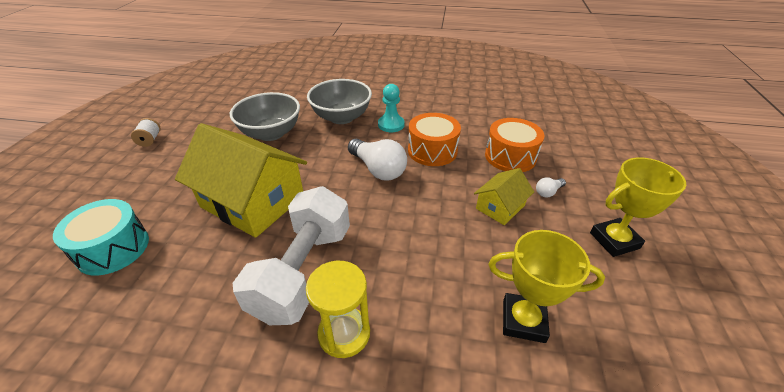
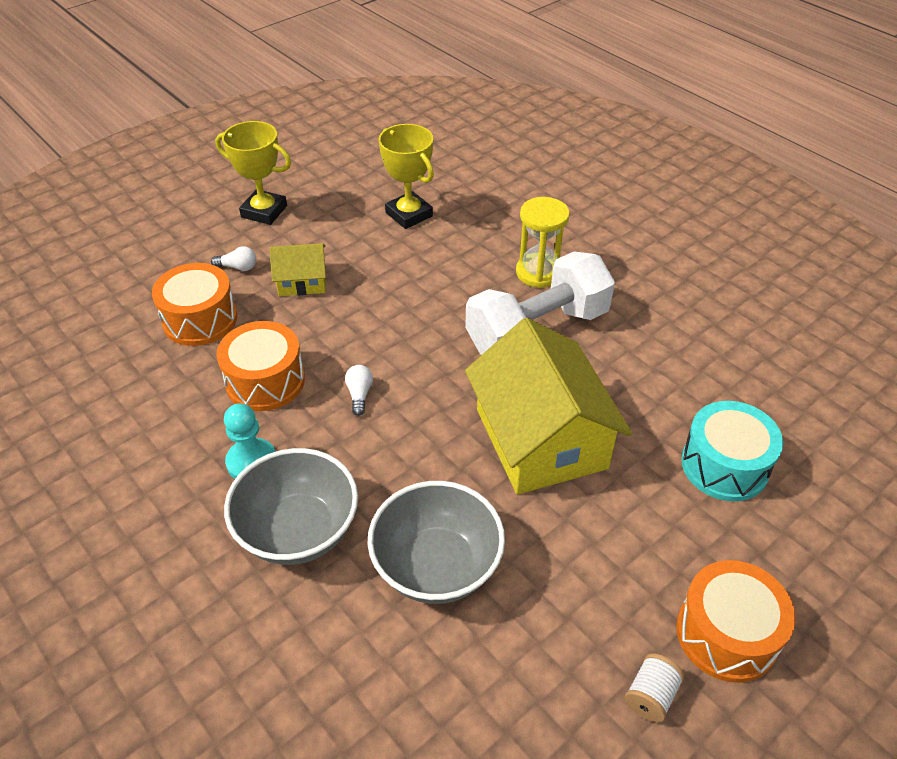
camera: 140 degrees left, 5 degrees up
(111, 171) = (726, 634): none -> orange drum
(378, 169) = (359, 394): white light bulb -> white light bulb, size x0.47

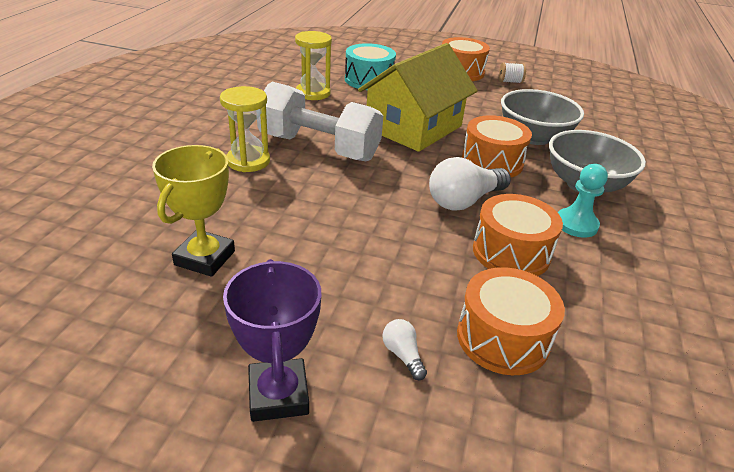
camera: 125 degrees left, 10 degrees down
(264, 211) = (278, 395): yellow trophy -> purple trophy
(302, 281) = (377, 289): yellow house -> none
(359, 394) = (464, 201): white light bulb -> white light bulb, size x2.13
(410, 469) = (492, 162): none -> orange drum
(694, 380) = (313, 93): none -> yellow hourglass

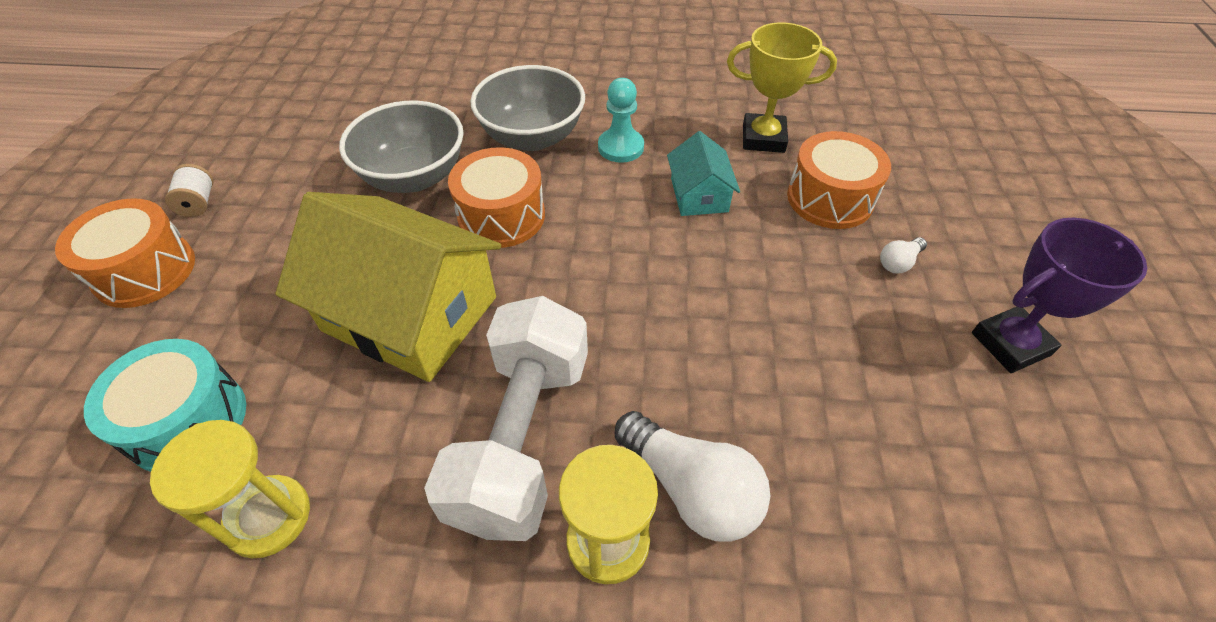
camera: 100 degrees left, 15 degrees up
(204, 258) = (884, 495): yellow trophy -> yellow trophy (763, 138)
(464, 201) = (613, 237): white light bulb -> white light bulb (691, 489)
(511, 252) = (699, 195): orange drum -> turquoise house

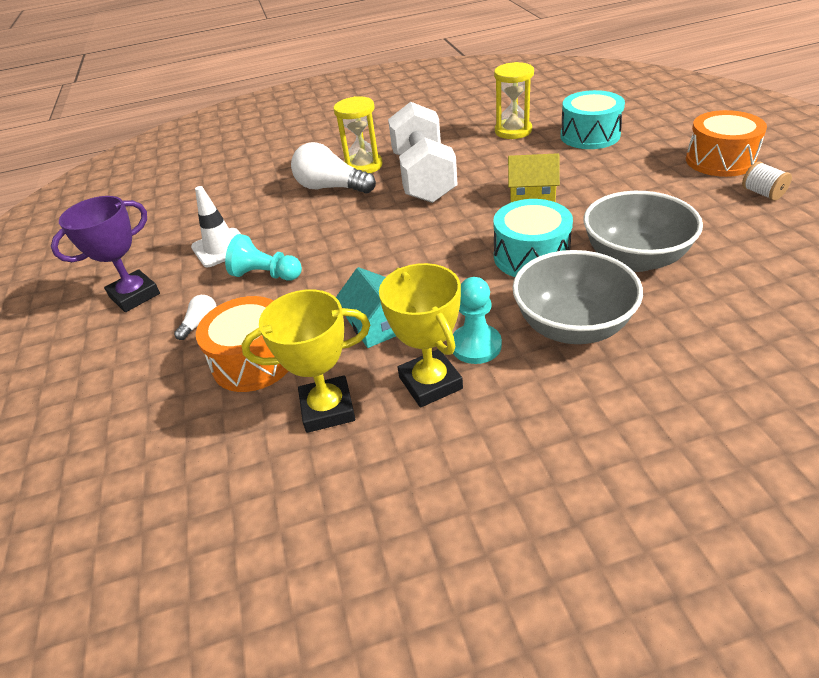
camera: 165 degrees right, 10 degrees down
(410, 313) = (532, 194): yellow house -> yellow house, size x0.49
(501, 216) = (531, 256): orange drum -> turquoise drum
(673, 132) = (430, 383): none -> yellow trophy
(819, 309) = (266, 275): none -> turquoise pawn
(895, 396) = (221, 248): none -> white traffic cone

